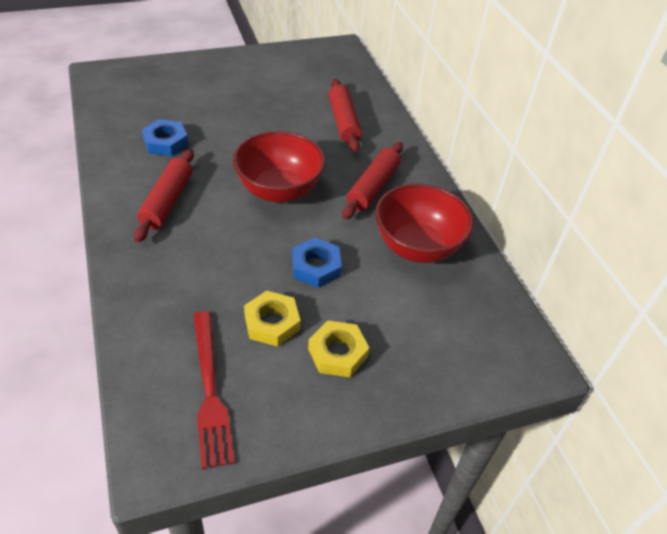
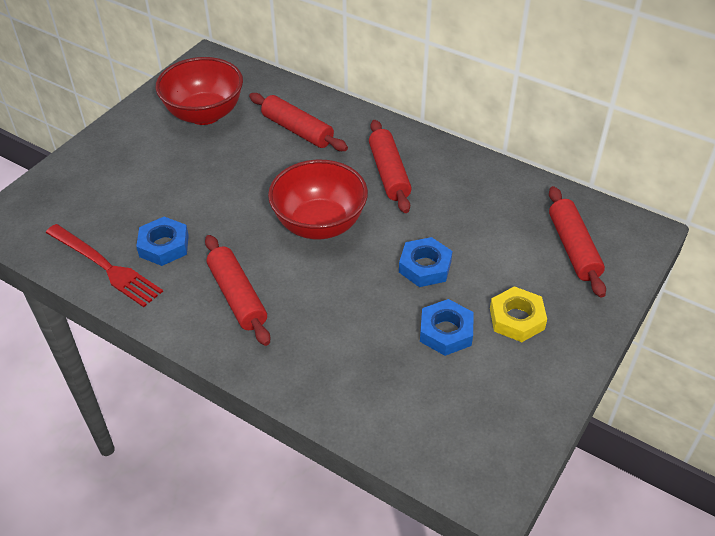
camera: 35 degrees left, 0 degrees up
(210, 390) = (465, 413): red fork -> red fork (105, 266)
(272, 322) = (446, 332): yellow nut -> blue nut
(417, 247) = (477, 200): red bowl -> red bowl (204, 114)
(454, 333) = (573, 248): none -> red rolling pin

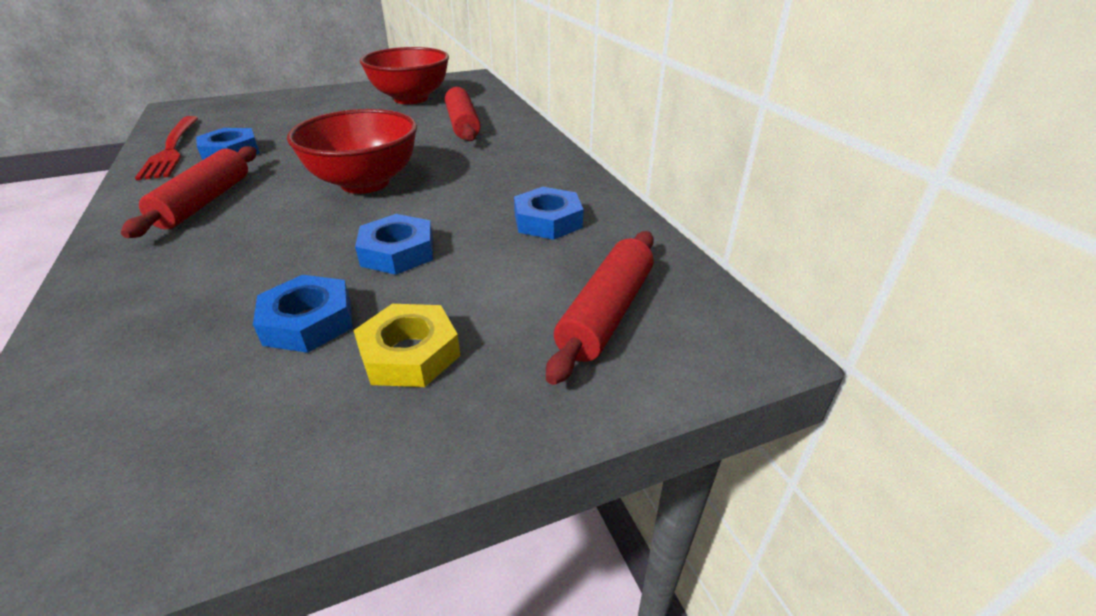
camera: 35 degrees right, 10 degrees down
(389, 173) = (492, 172): red rolling pin -> none
(475, 200) = (548, 221): none -> blue nut

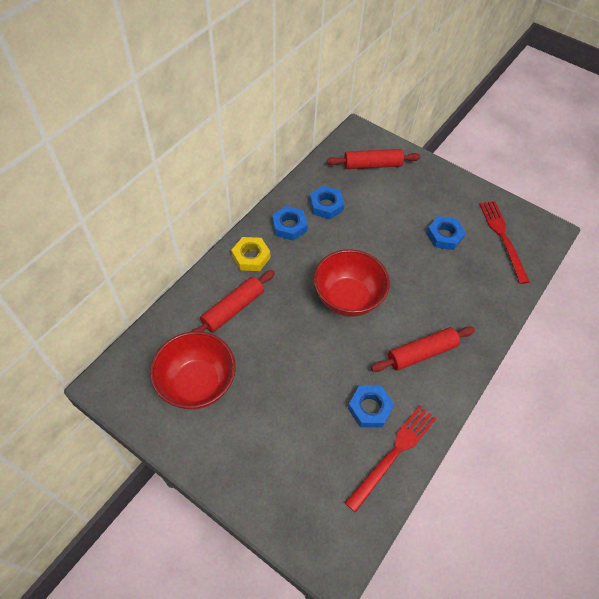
camera: 125 degrees left, 20 degrees up
(152, 421) = (502, 238): none -> red fork
(398, 252) = (389, 240): blue nut -> blue nut (289, 226)
(409, 354) = (431, 201): yellow nut -> yellow nut (251, 257)

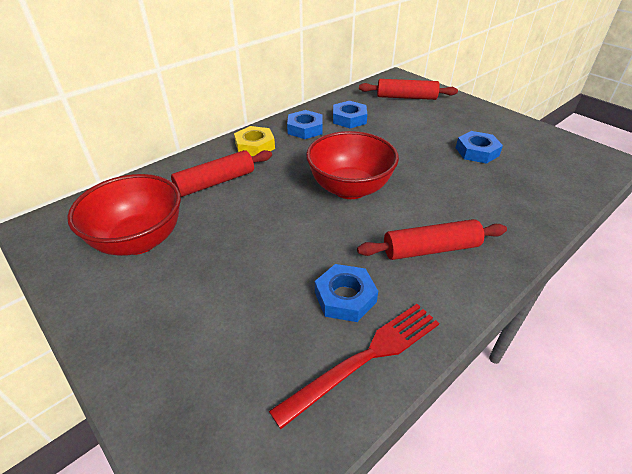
camera: 15 degrees right, 15 degrees down
(502, 238) = (549, 160): red fork -> none

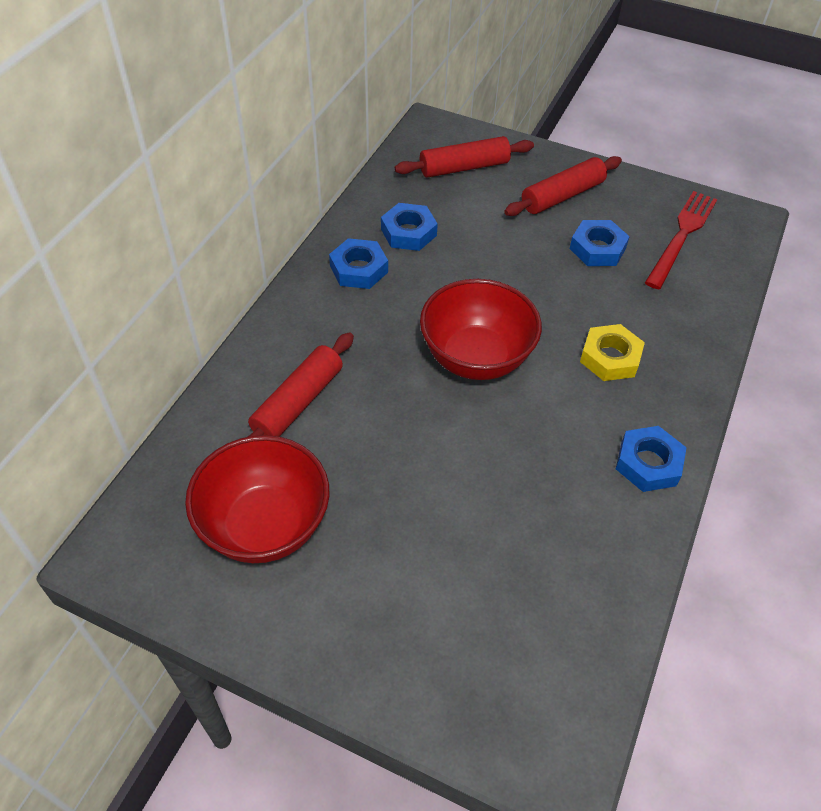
camera: 25 degrees left, 10 degrees up
(255, 146) = (309, 322): yellow nut -> yellow nut (610, 357)
(345, 297) = (553, 513): blue nut -> blue nut (648, 463)
(365, 358) = (608, 574): red fork -> red fork (681, 236)
(431, 249) = (610, 418): red rolling pin -> red rolling pin (562, 196)

